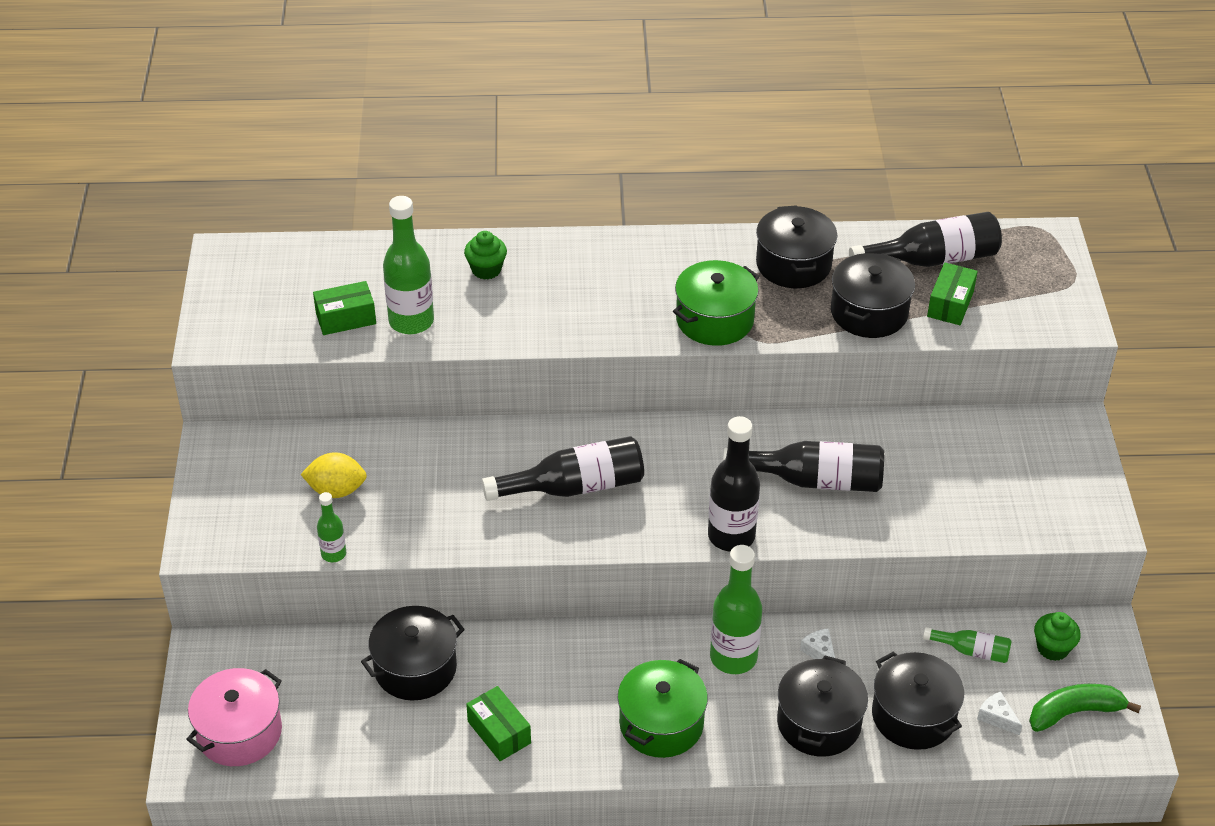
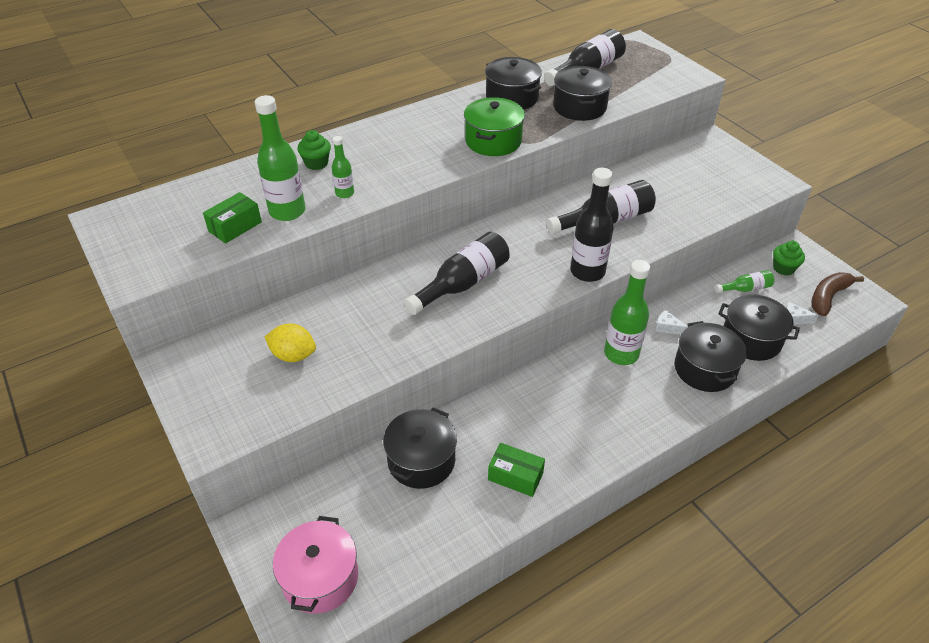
camera: 30 degrees left, 0 degrees up
(333, 554) = (325, 401): green bottle -> green bottle (344, 193)
(336, 490) = (293, 355): yellow lemon -> yellow lemon turned 45 degrees clockwise
(661, 723) = (614, 416): green pot -> none
(950, 304) = (619, 88): green box -> none
(1074, 712) = (828, 297): green banana -> brown banana

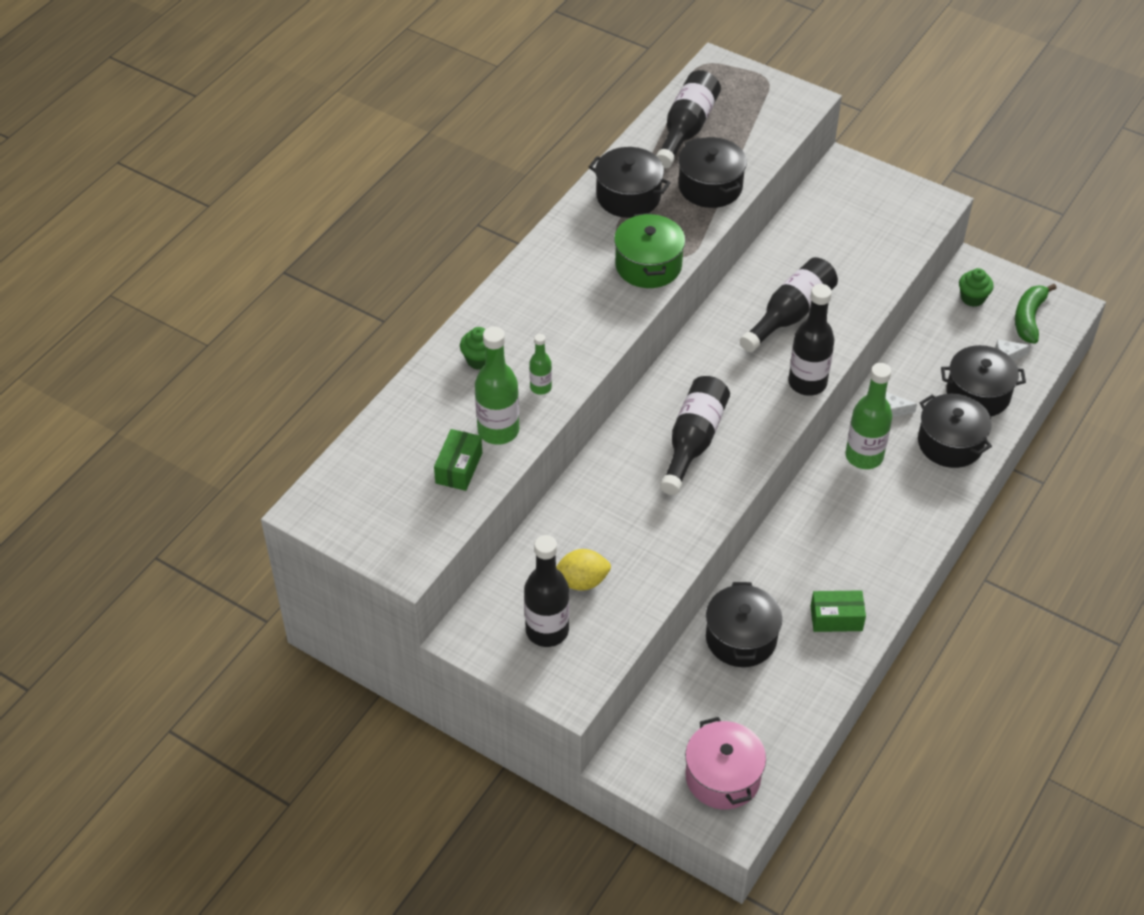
camera: 25 degrees left, 5 degrees up
(235, 383) = (547, 630): none -> black bottle
(745, 289) = (946, 336): green bottle -> none
(828, 297) = (1029, 318): brown banana -> green banana

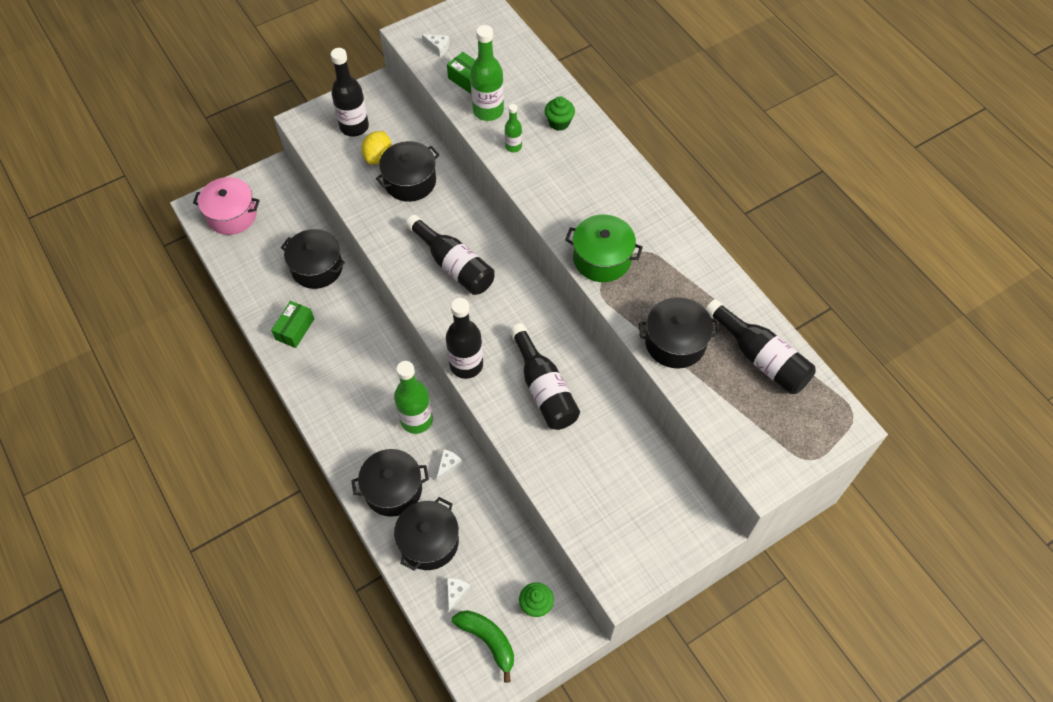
camera: 115 degrees right, 10 degrees up
(416, 523) = (438, 47): none -> white cheese
(628, 196) = (690, 278): black pot -> black pot (410, 181)

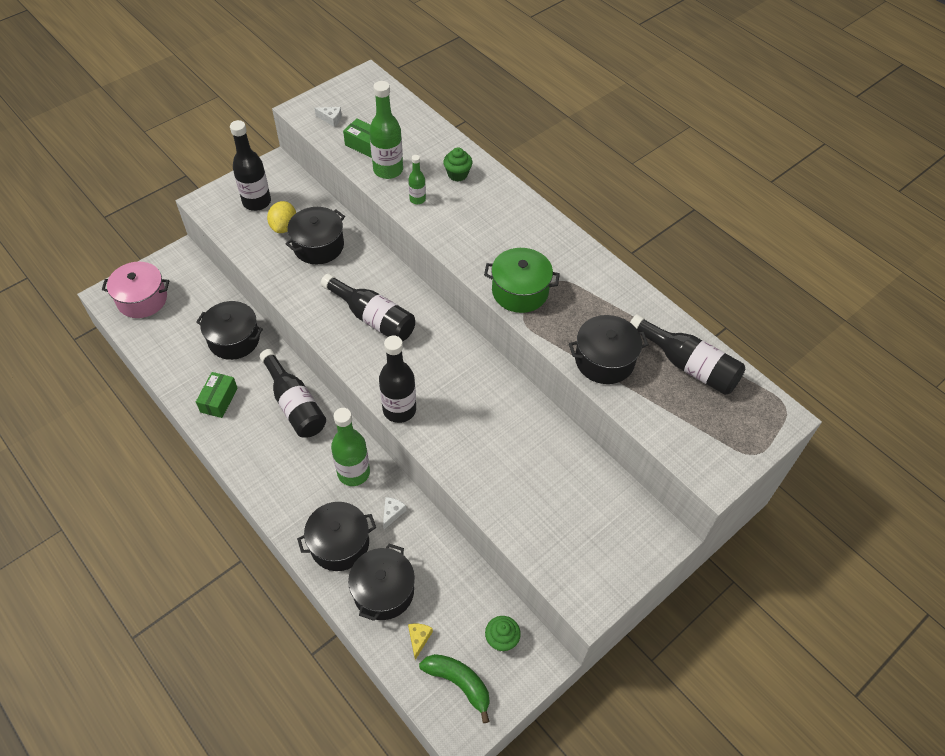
camera: 10 degrees left, 5 degrees down
(456, 593) = (418, 639): white cheese -> yellow cheese
(544, 389) = (480, 423): black bottle -> black bottle (295, 404)

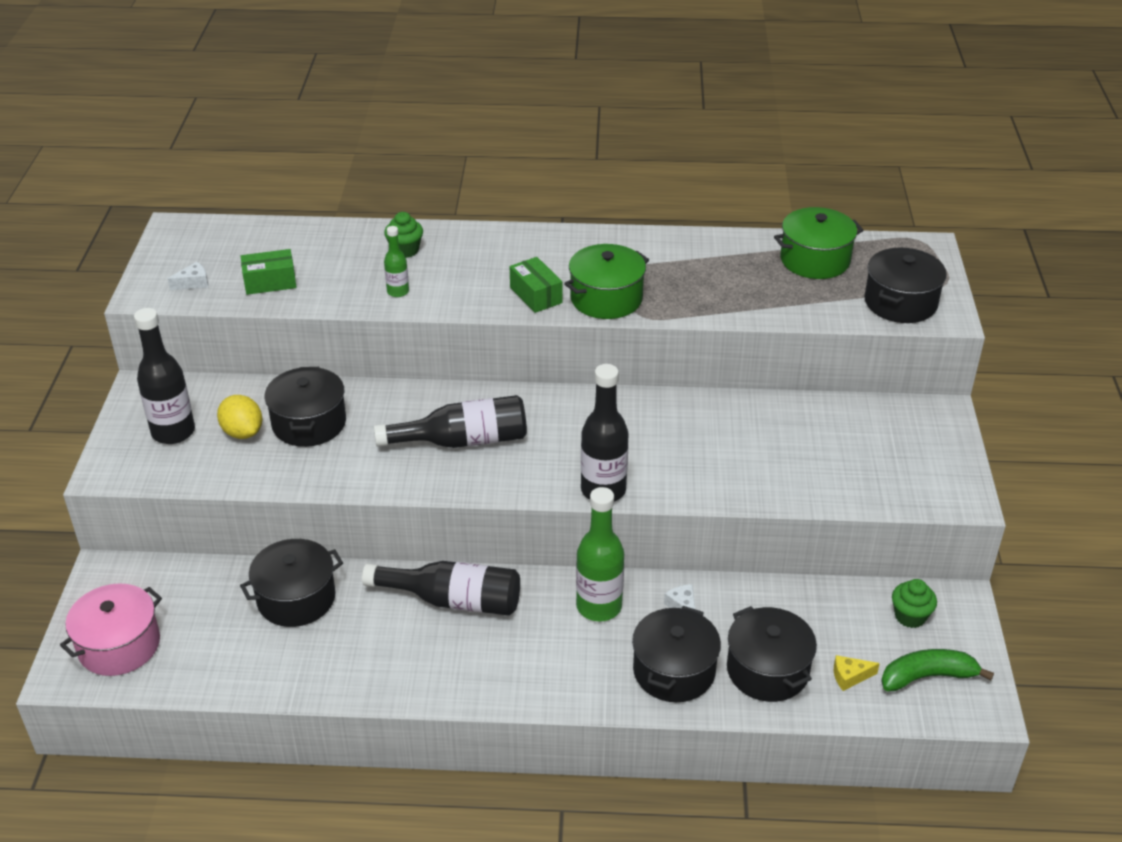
camera: 45 degrees left, 15 degrees down
(219, 400) = (364, 660): green box -> green box (536, 295)
(388, 170) = (328, 287): green bottle -> none
(418, 639) = (850, 677): yellow cheese -> yellow cheese turned 60 degrees counterclockwise
(604, 360) = (751, 299): black pot -> black pot (900, 302)
(688, 365) = (815, 260): black bottle -> green pot

